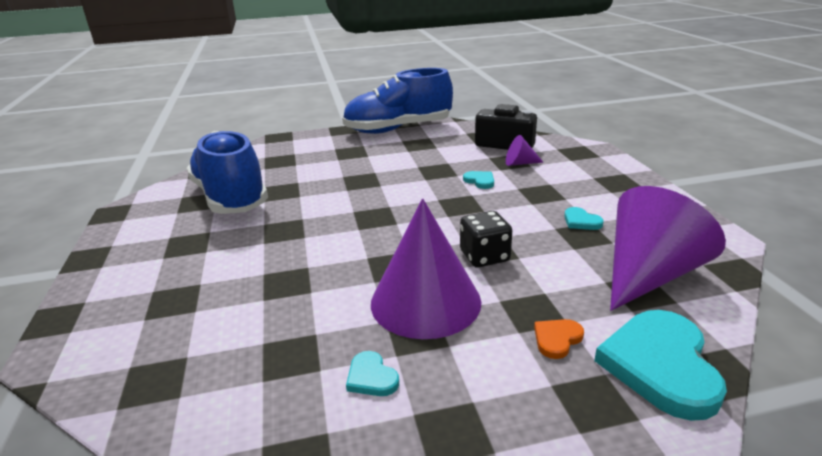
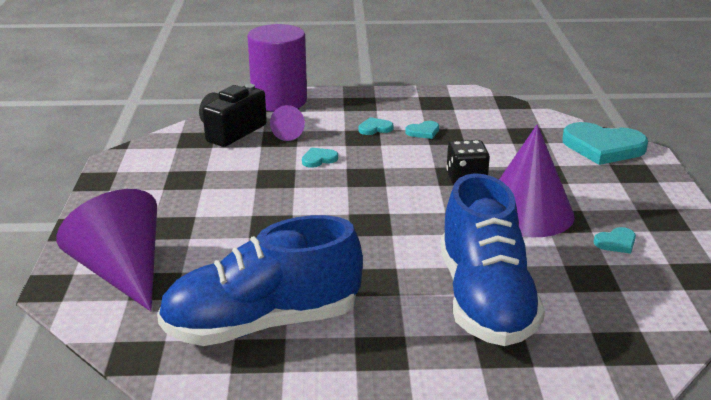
camera: 80 degrees left, 0 degrees up
(398, 129) = (118, 187): blue shoe -> blue shoe (485, 300)
(557, 339) = (577, 171): orange heart -> none
(565, 196) = (375, 128): none -> turquoise heart
(583, 150) = (279, 101): none -> purple cylinder
(648, 275) = (508, 127): purple cone -> purple cone (122, 273)

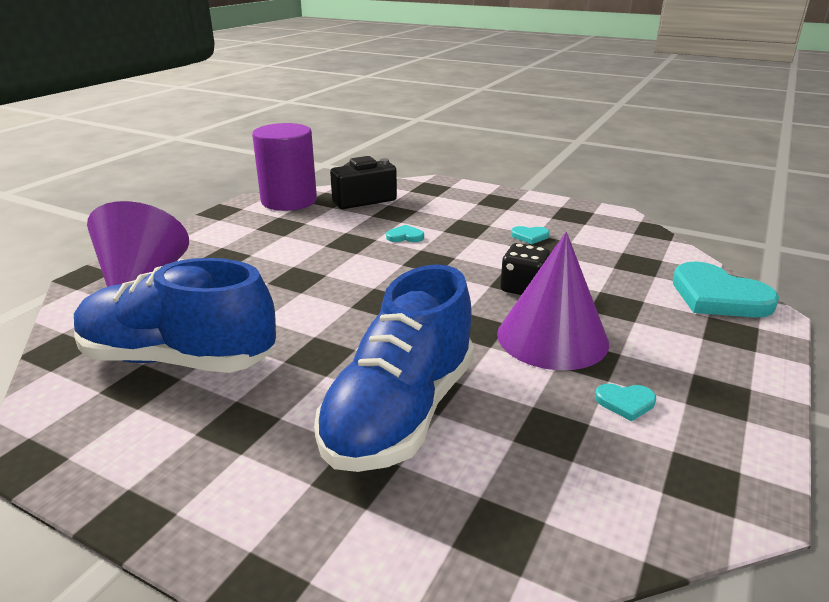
camera: 30 degrees right, 0 degrees up
(279, 101) = (430, 185): purple cylinder -> purple cylinder (289, 201)
(289, 134) = (406, 211): purple cone -> none
(375, 128) = (486, 223): turquoise heart -> none

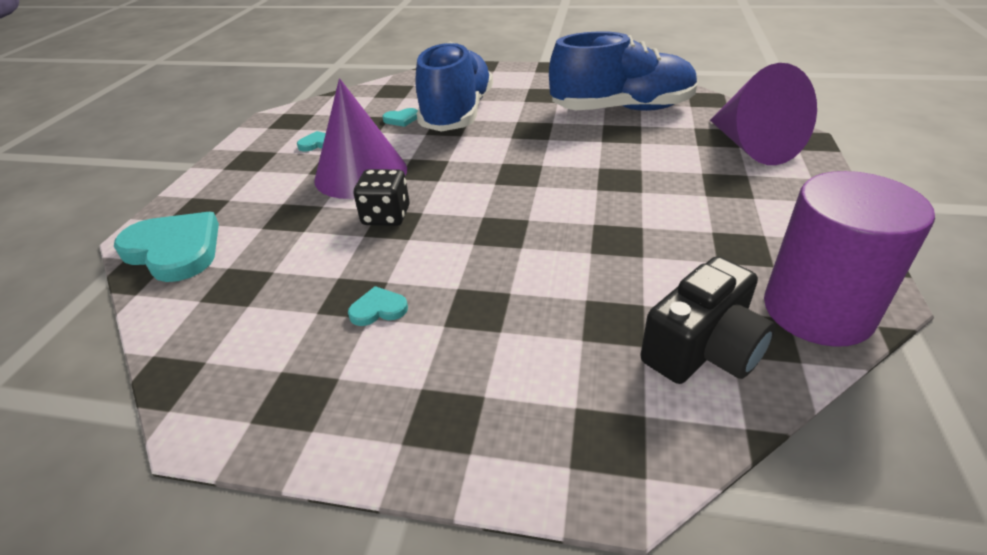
camera: 165 degrees right, 10 degrees up
(405, 236) = (556, 265): turquoise heart -> turquoise heart (401, 119)

